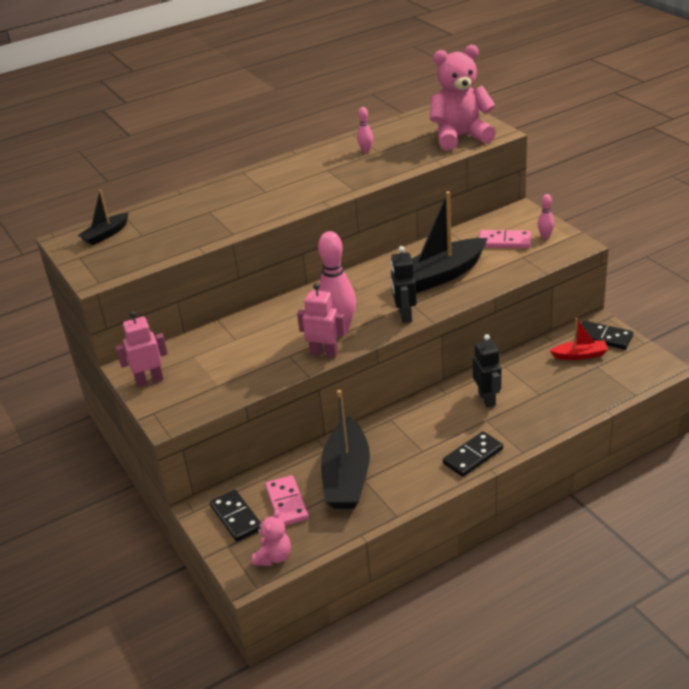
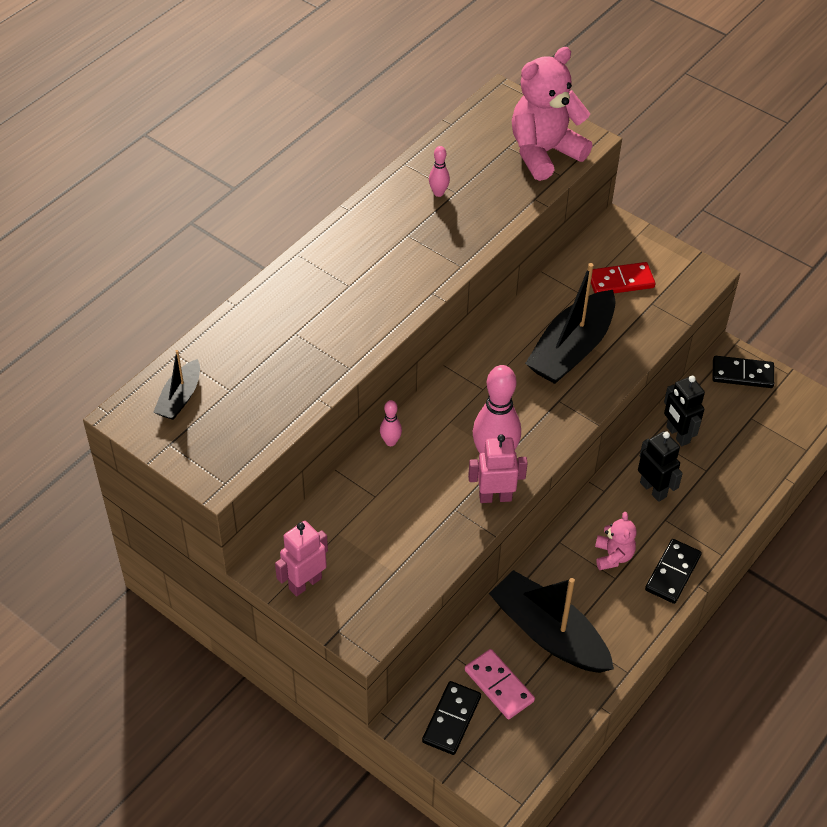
camera: 25 degrees left, 15 degrees up
(236, 517) = (451, 719): black domino -> black domino turned 75 degrees clockwise
(274, 557) = (521, 760): pink teddy bear -> pink teddy bear (613, 556)
(347, 476) = (548, 633): black boat -> black boat turned 150 degrees clockwise
(405, 315) = (560, 420): black robot -> black robot (677, 435)
(504, 241) = (620, 281): pink domino -> red domino
(545, 236) = (663, 266): pink bowling pin -> pink bowling pin (390, 442)
(580, 355) = (727, 405): red boat -> none

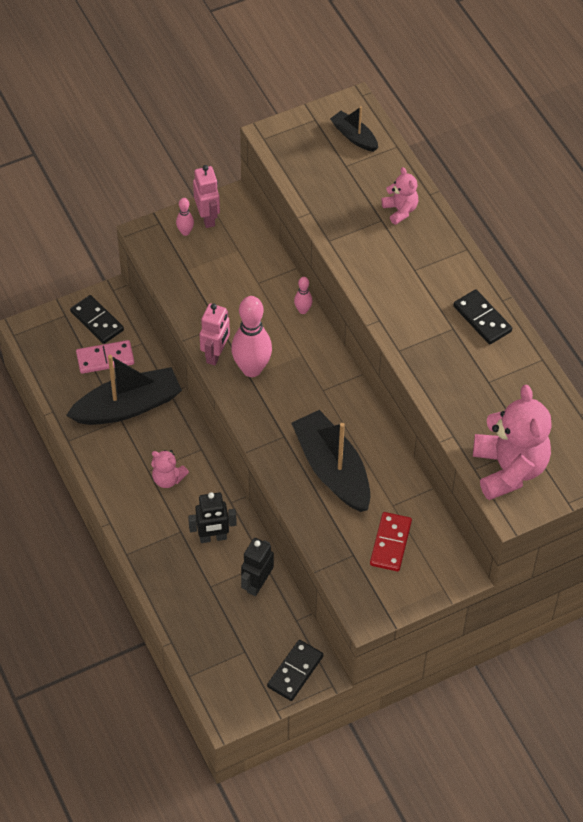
camera: 115 degrees right, 5 degrees up
(272, 322) = (400, 210): none -> pink teddy bear
(438, 193) = (493, 369): pink bowling pin -> pink bowling pin (185, 232)
(673, 573) = (130, 511): black domino -> black domino (482, 319)
(677, 435) = (257, 584): black robot -> black robot turned 60 degrees counterclockwise

